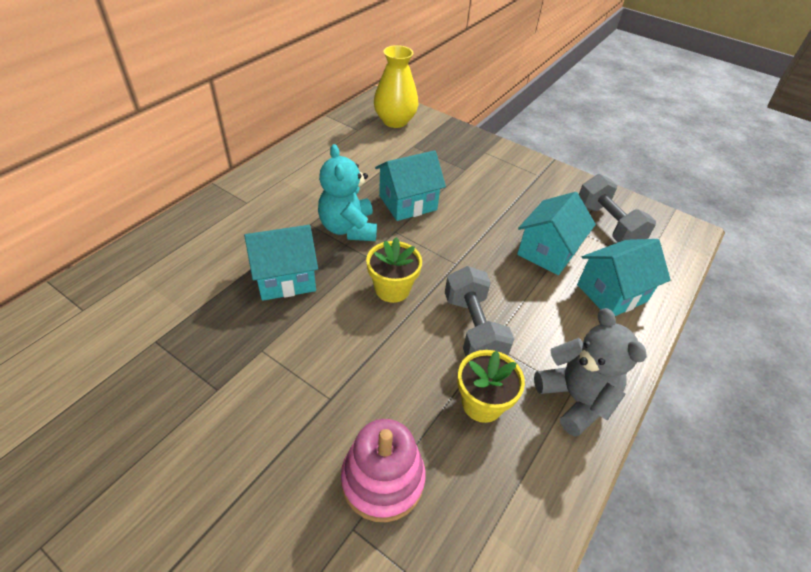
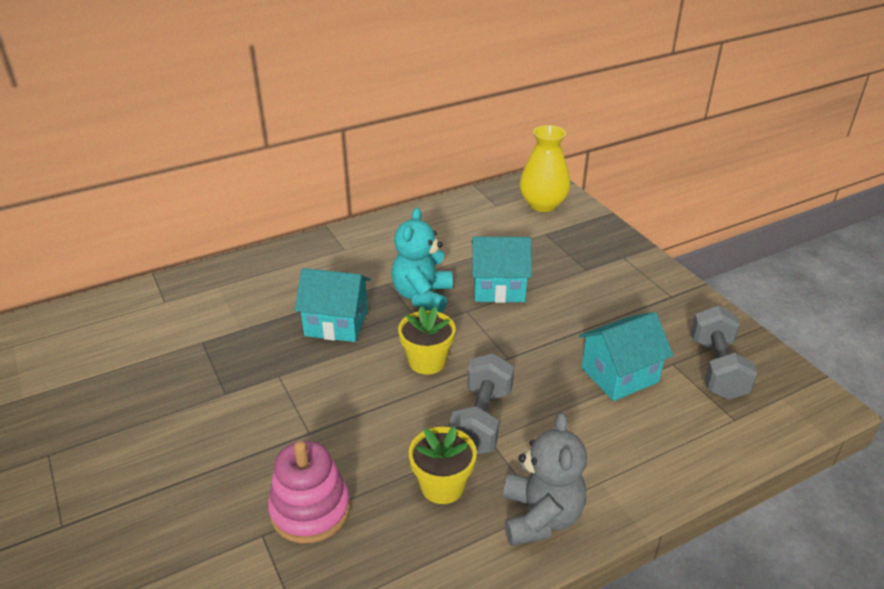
camera: 30 degrees right, 10 degrees down
(612, 293) = (664, 437): turquoise house -> none

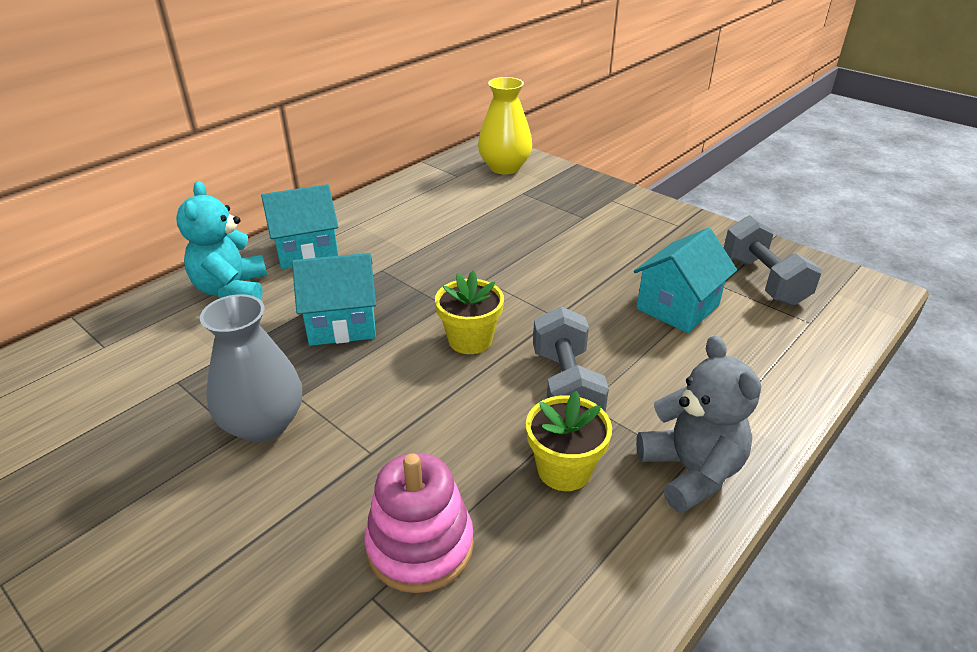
camera: 20 degrees left, 0 degrees up
(246, 390) = (263, 424): none -> grey vase
(422, 296) = (427, 275): turquoise teddy bear -> turquoise teddy bear (232, 290)
(499, 287) = (505, 251): turquoise house -> turquoise house (307, 251)

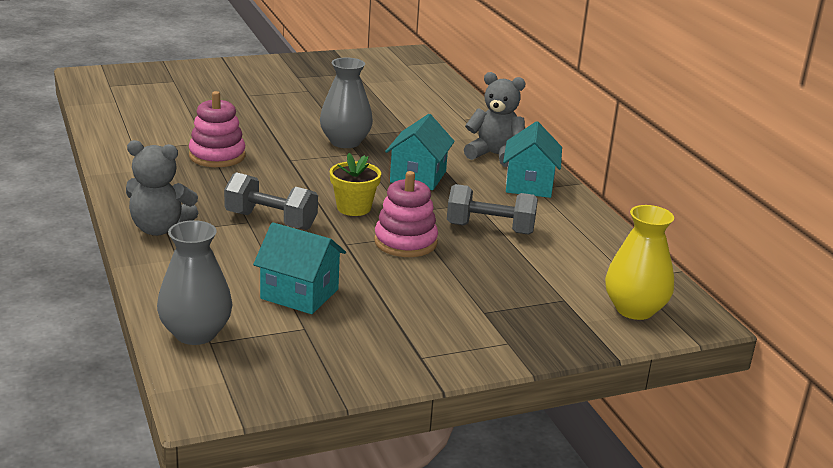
camera: 115 degrees right, 10 degrees down
(232, 290) = (494, 155): turquoise teddy bear -> grey teddy bear
(512, 283) = (405, 242): none -> pink stacking toy
(564, 469) = (211, 198): yellow flower pot -> none
(677, 307) = (299, 294): turquoise house -> turquoise house turned 45 degrees counterclockwise
(763, 280) = (285, 352): grey dumbbell -> grey dumbbell (490, 229)
(813, 336) = (195, 333): none -> grey vase

